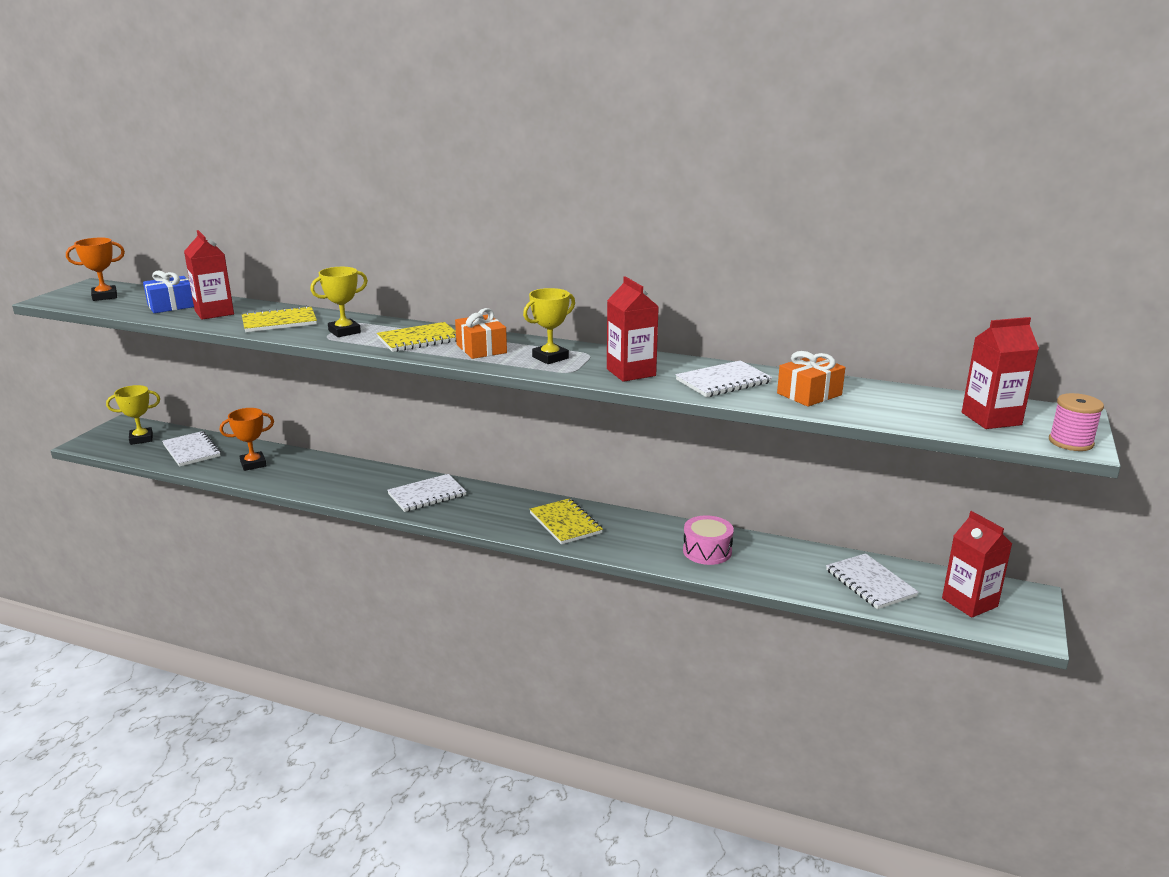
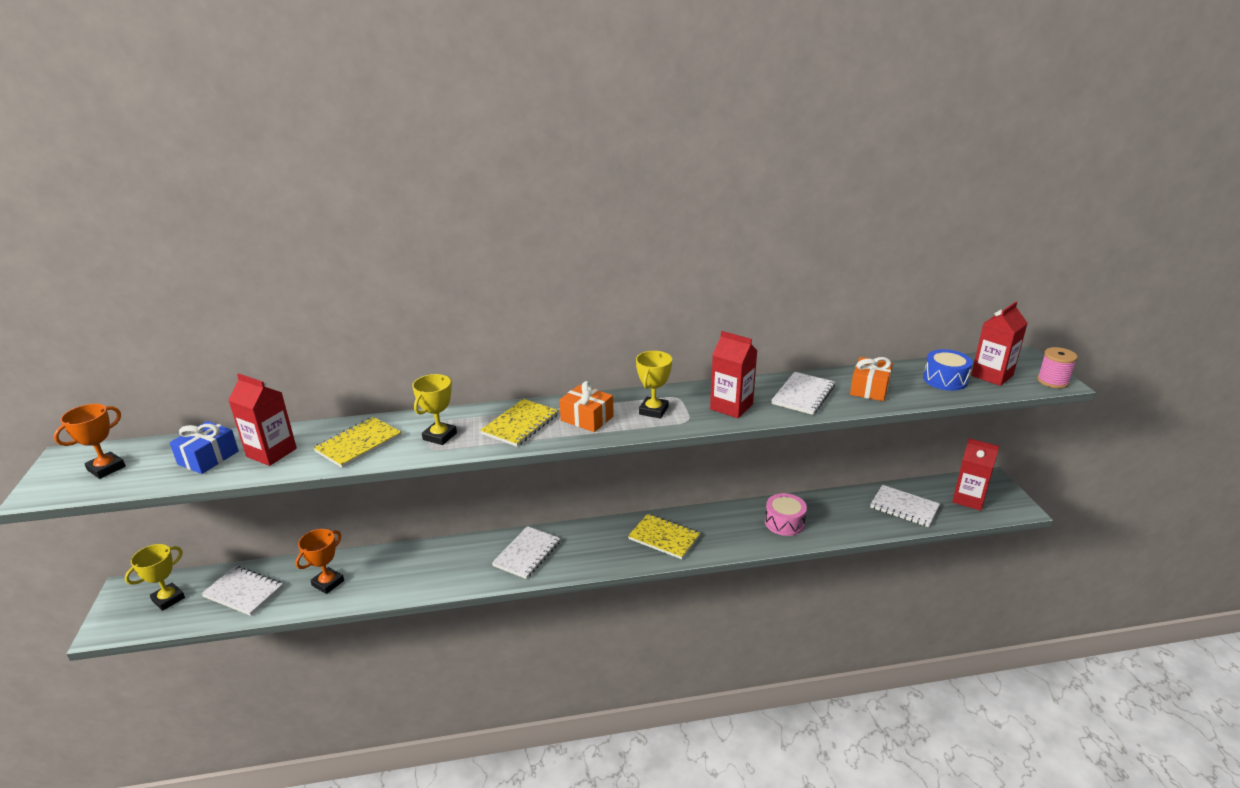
camera: 30 degrees left, 5 degrees up
(919, 408) = (945, 380): none -> blue drum

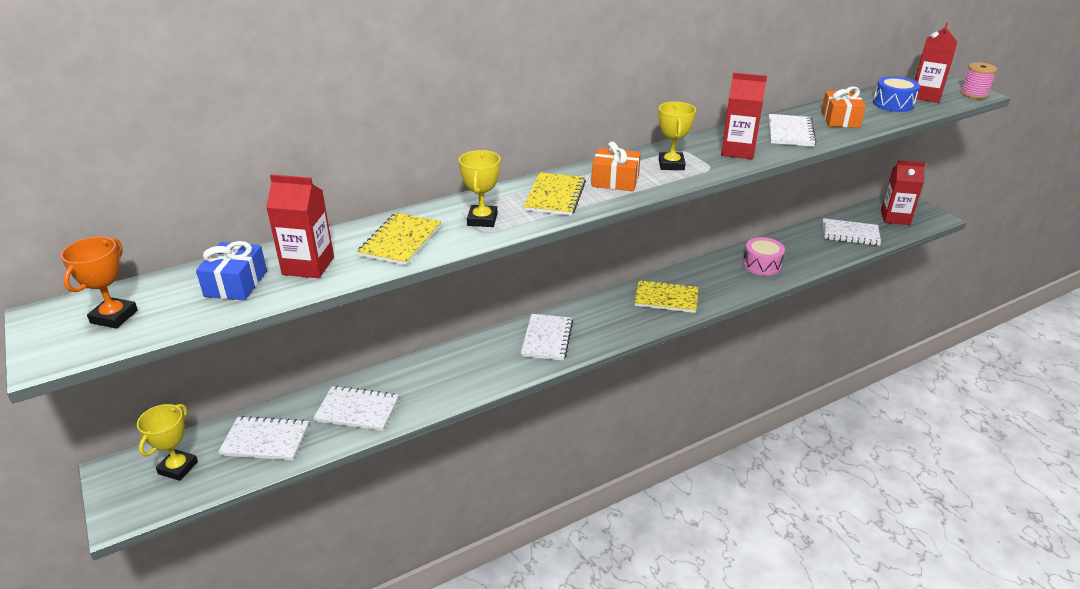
camera: 20 degrees left, 5 degrees up
(328, 583) = (357, 410): orange trophy -> white notebook

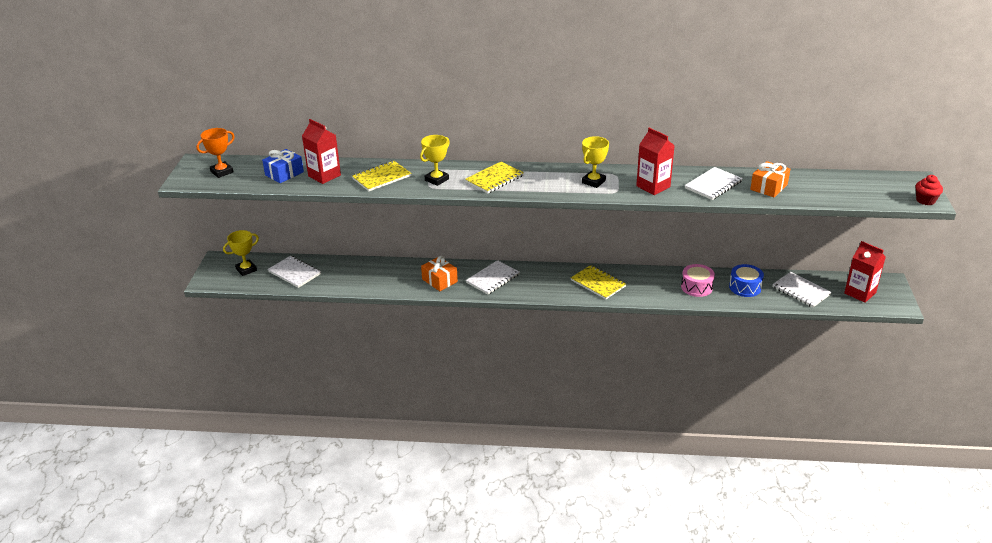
camera: 35 degrees right, 0 degrees up
(357, 410) = (350, 276): white notebook -> none
(615, 181) = (543, 181): orange gift -> orange gift (439, 280)
(893, 104) = (835, 188): blue drum -> blue drum (745, 287)
(925, 96) = (877, 190): red carton -> none
(974, 94) = (925, 200): pink spool -> red cupcake

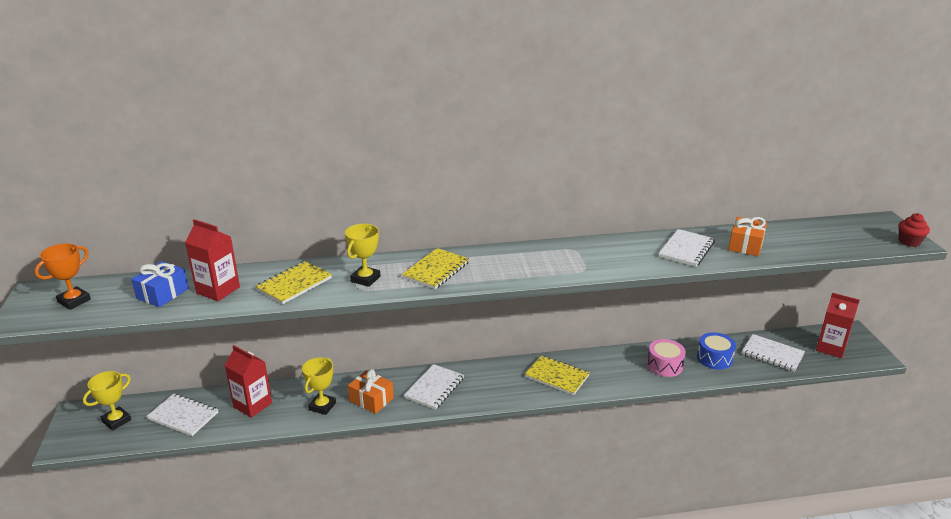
camera: 15 degrees left, 5 degrees down
(593, 182) = (553, 260): yellow trophy -> yellow trophy (322, 406)
(653, 186) = (623, 258): red carton -> red carton (252, 405)

